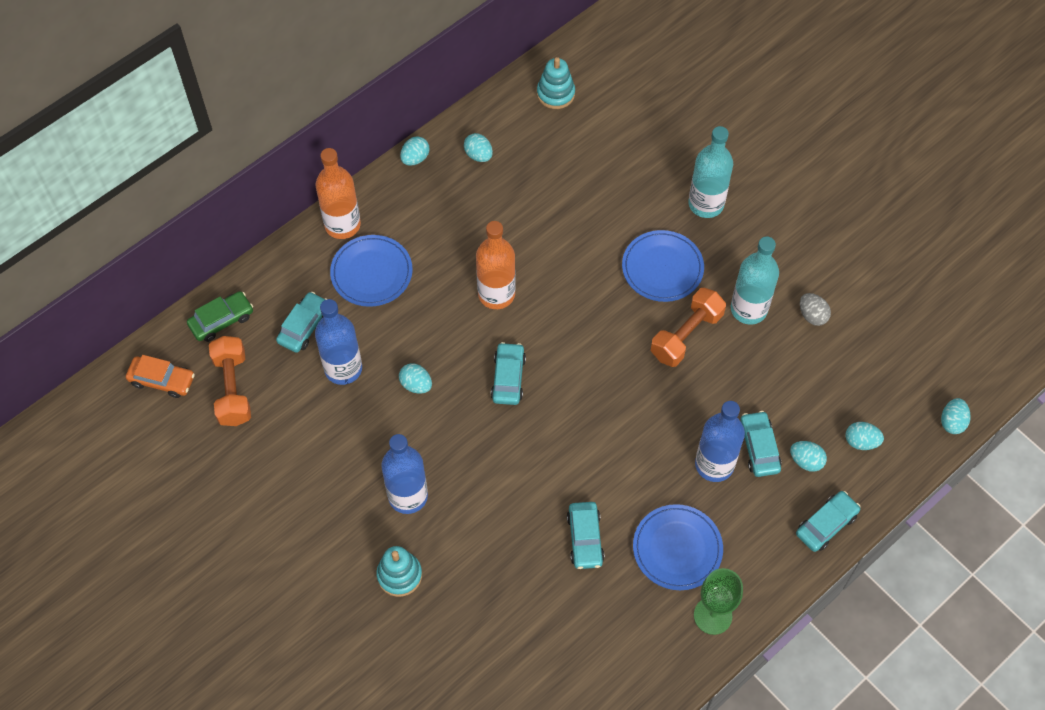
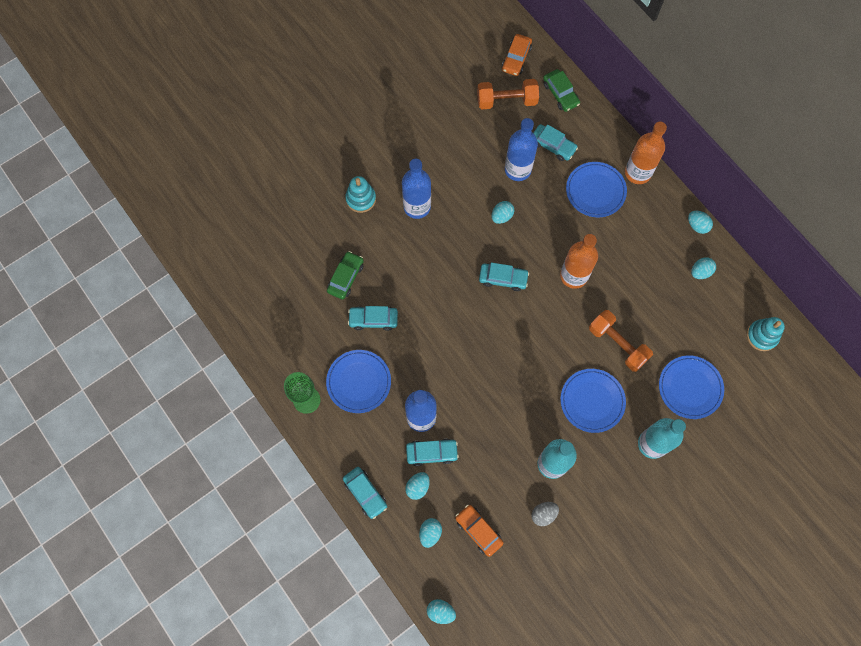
camera: 95 degrees right, 10 degrees up
(525, 583) = (346, 277): none -> green car
(630, 166) = (690, 388): none -> blue plate
(686, 335) = (531, 412): orange dumbbell -> orange dumbbell (617, 344)
(846, 386) = (478, 531): none -> orange car

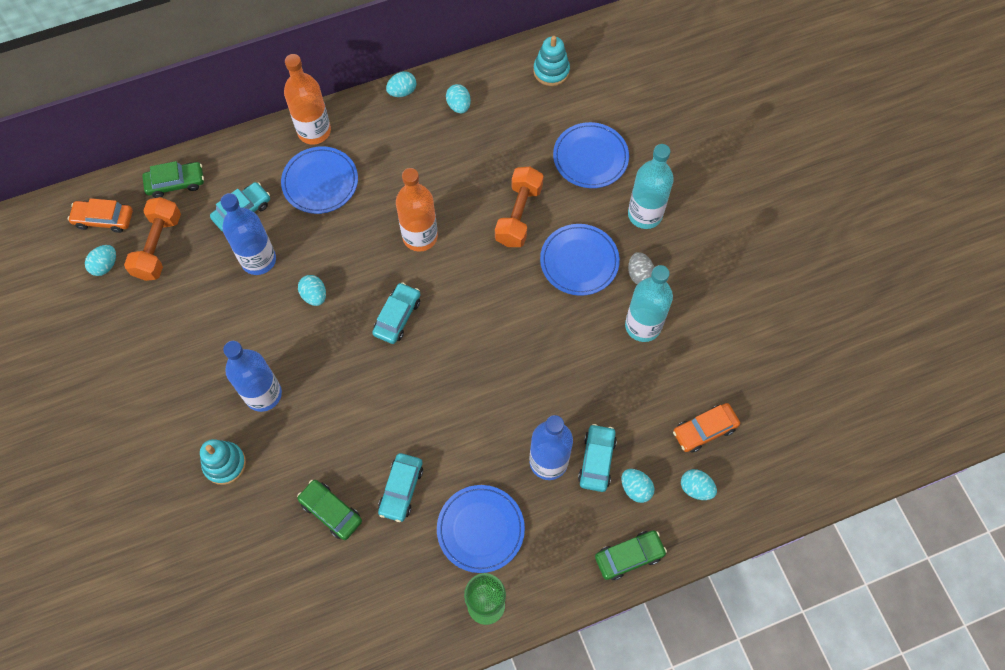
camera: 75 degrees left, 5 degrees down
(365, 493) = (629, 556): turquoise car -> green car
(440, 611) = (792, 500): turquoise egg -> turquoise egg (105, 266)
(516, 58) = (104, 219): orange car -> orange car turned 150 degrees clockwise
(543, 514) = (700, 351): grey egg -> grey egg (639, 274)
(617, 344) = (519, 215): orange dumbbell -> orange dumbbell turned 45 degrees counterclockwise

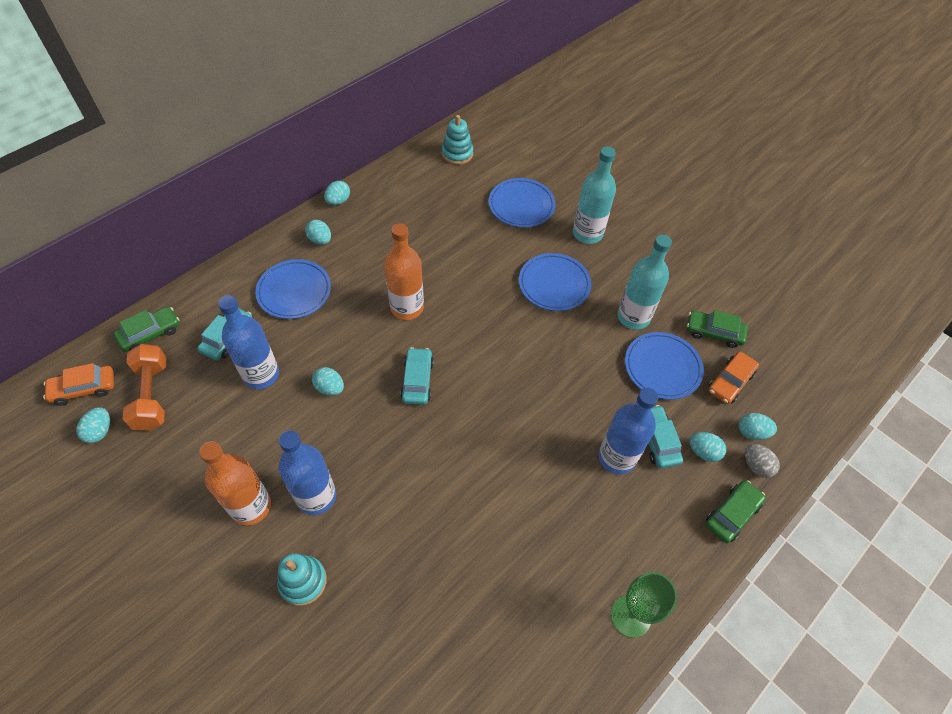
camera: 25 degrees left, 10 degrees down
(314, 131) = (271, 252): orange bottle -> orange bottle (251, 506)
(331, 511) = (435, 585): green car -> green car (714, 332)
(401, 489) = (494, 536): turquoise car -> none
(459, 106) = (392, 198): turquoise egg -> turquoise egg (320, 240)
(480, 529) = (588, 544): blue plate -> blue plate (662, 367)
(519, 215) = (485, 264): orange dumbbell -> none
(639, 274) = (608, 279): grey egg -> grey egg (756, 466)

